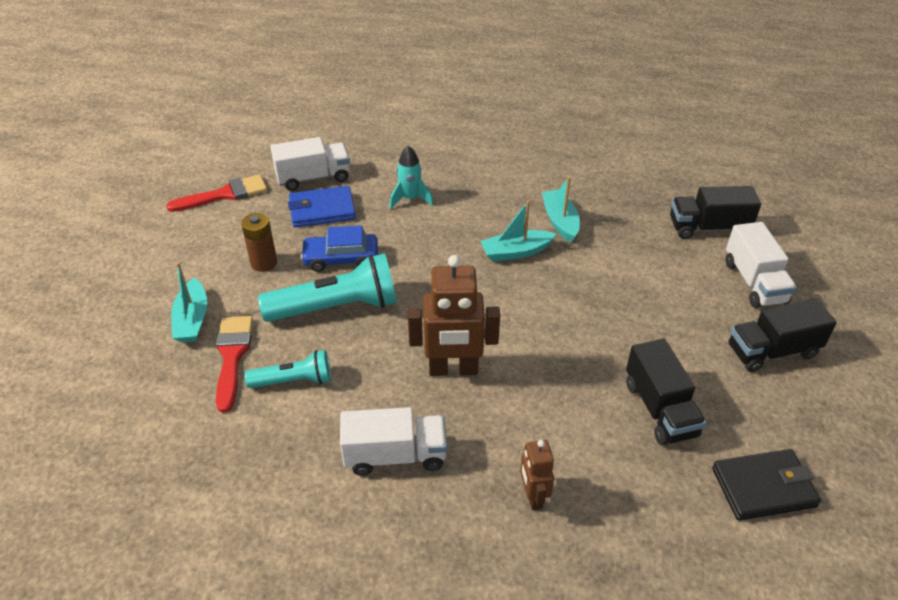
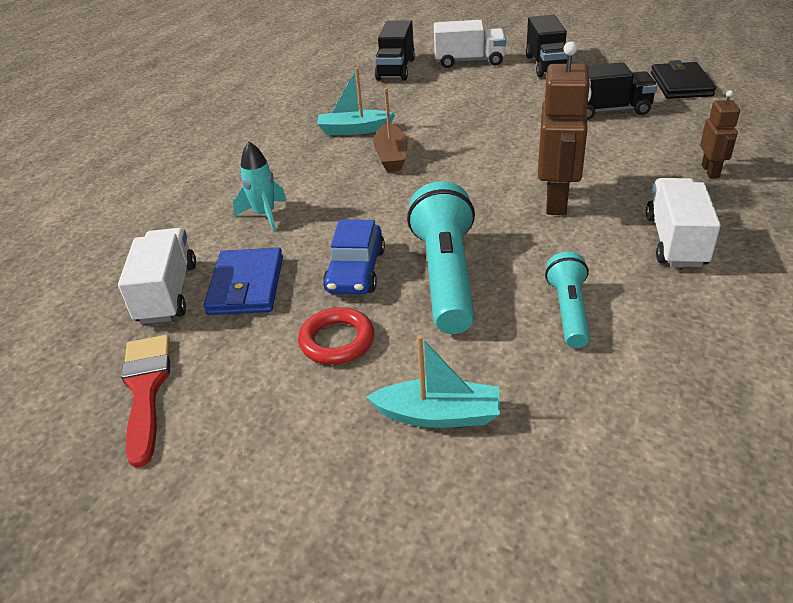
camera: 75 degrees left, 5 degrees down
(232, 356) = (520, 368): red brush -> none
(264, 263) = (337, 341): brown battery -> red ring
(516, 252) = (391, 156): turquoise boat -> brown boat
(533, 497) = (710, 171): brown robot -> brown robot turned 90 degrees counterclockwise

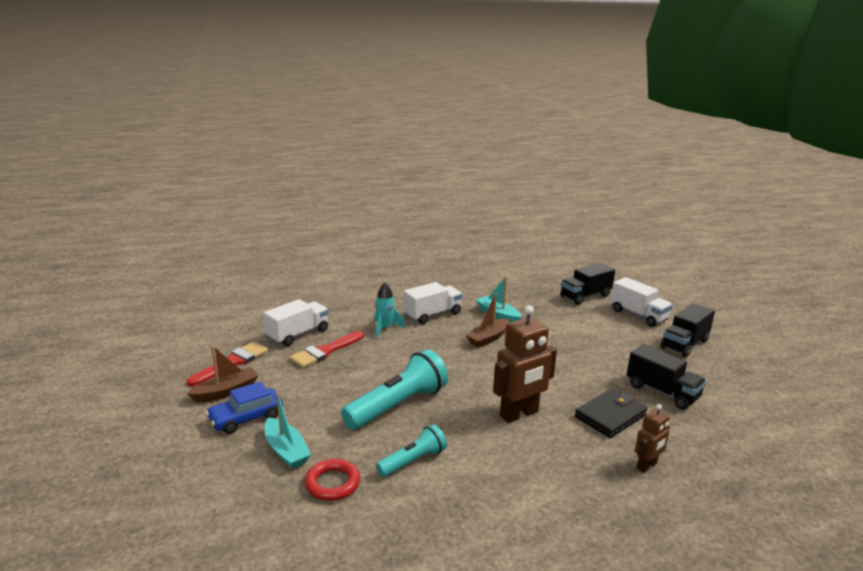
camera: 45 degrees right, 15 degrees down
(217, 425) = (226, 391): none -> brown boat
(246, 286) = (325, 351): blue wallet -> red brush
(337, 341) = (311, 396): red ring -> red ring (332, 483)
(356, 271) = (370, 376): blue car -> blue car (246, 418)
(675, 241) = (536, 478): white truck -> white truck (432, 315)
(680, 84) = (756, 410): black wallet -> black wallet (610, 416)

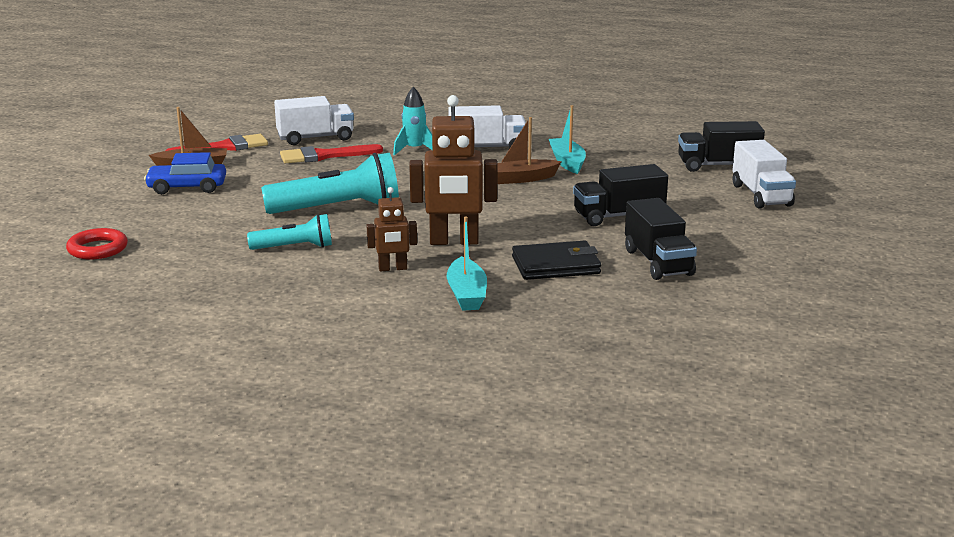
camera: 30 degrees right, 0 degrees up
(286, 450) = (192, 215): turquoise boat -> turquoise boat (466, 294)
(332, 483) = (203, 244): red ring -> red ring (97, 249)
(647, 466) = (528, 307): brown robot -> brown robot (392, 268)
(684, 344) = (774, 232): black truck -> black truck (618, 216)

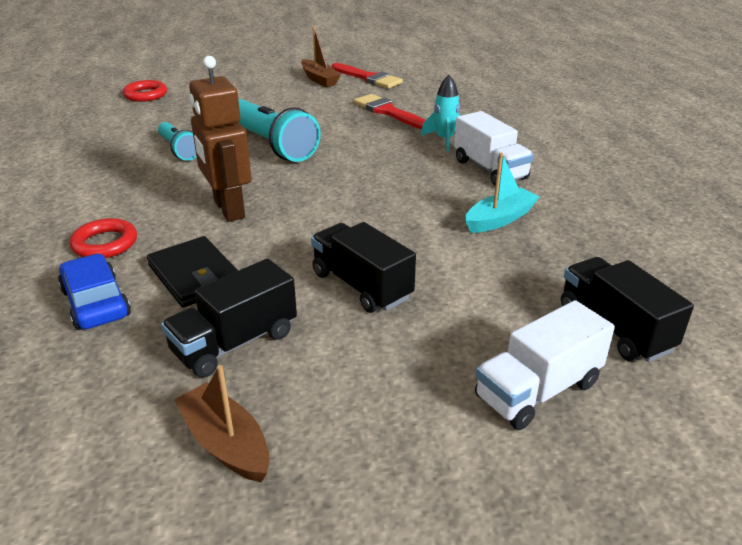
camera: 65 degrees right, 10 degrees up
(187, 187) = (276, 88): blue car -> blue car (96, 303)
(315, 138) = (425, 99): white truck -> none
(392, 268) = (152, 197): brown robot -> none
(466, 294) = (105, 243): turquoise boat -> red ring
(521, 179) = (421, 205): brown boat -> brown boat (226, 443)

